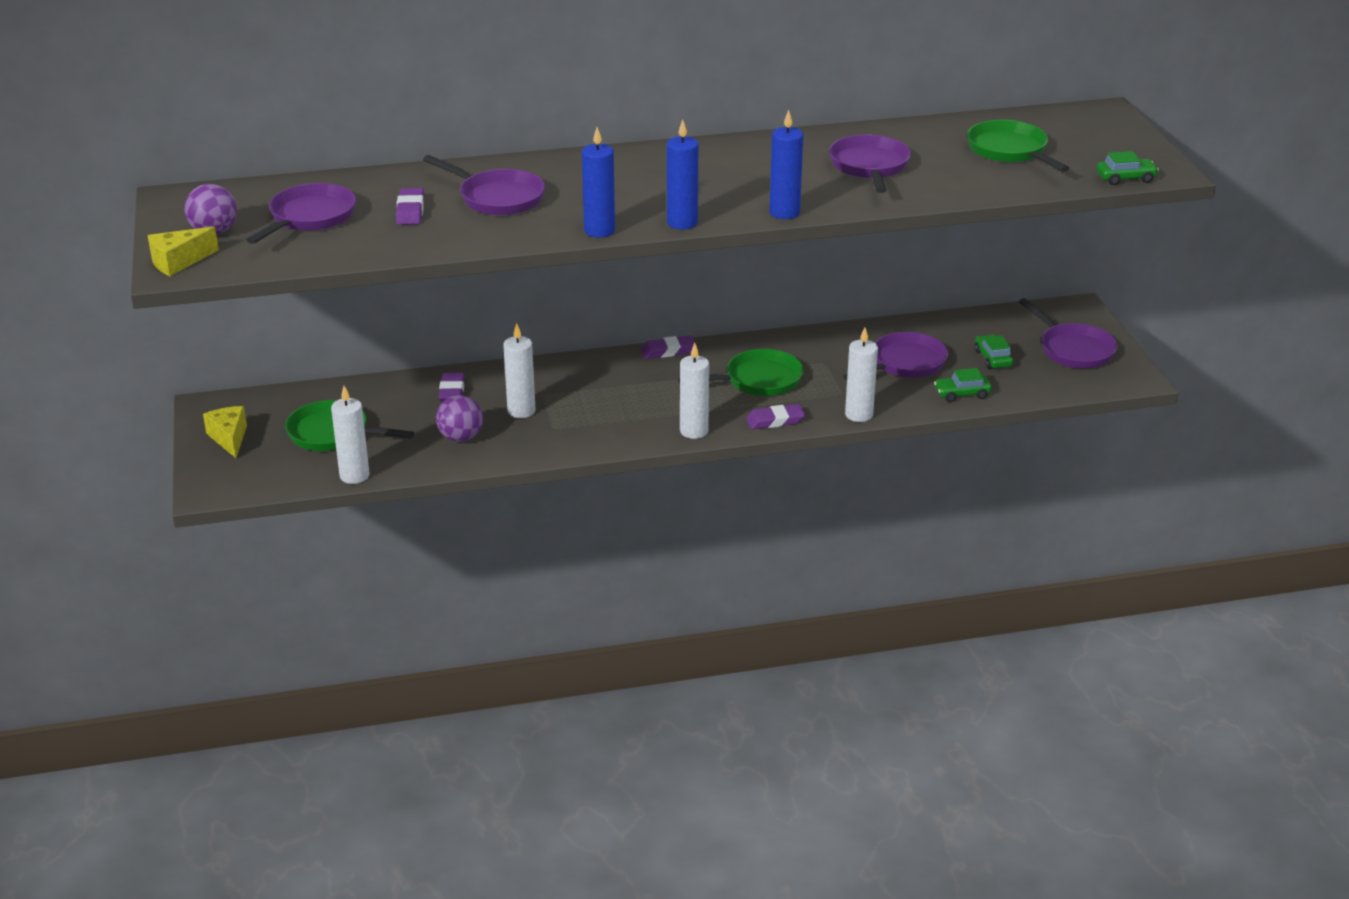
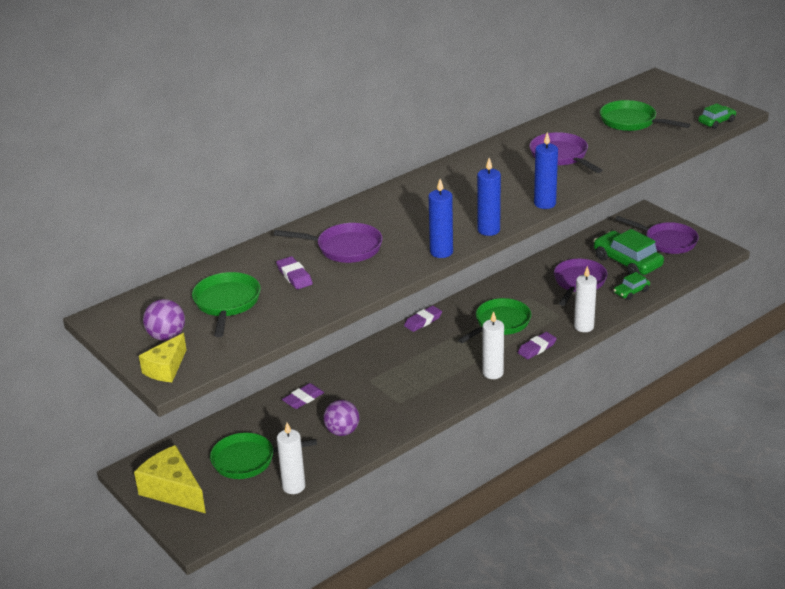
camera: 25 degrees left, 0 degrees up
(229, 438) = (173, 491): yellow cheese -> yellow cheese, size x1.61
(309, 218) = (227, 303): purple pan -> green pan
(452, 391) = (303, 399): purple eraser -> purple eraser turned 75 degrees clockwise
(521, 411) = (365, 397): white candle -> none
(993, 358) = (627, 262): green car -> green car, size x1.95

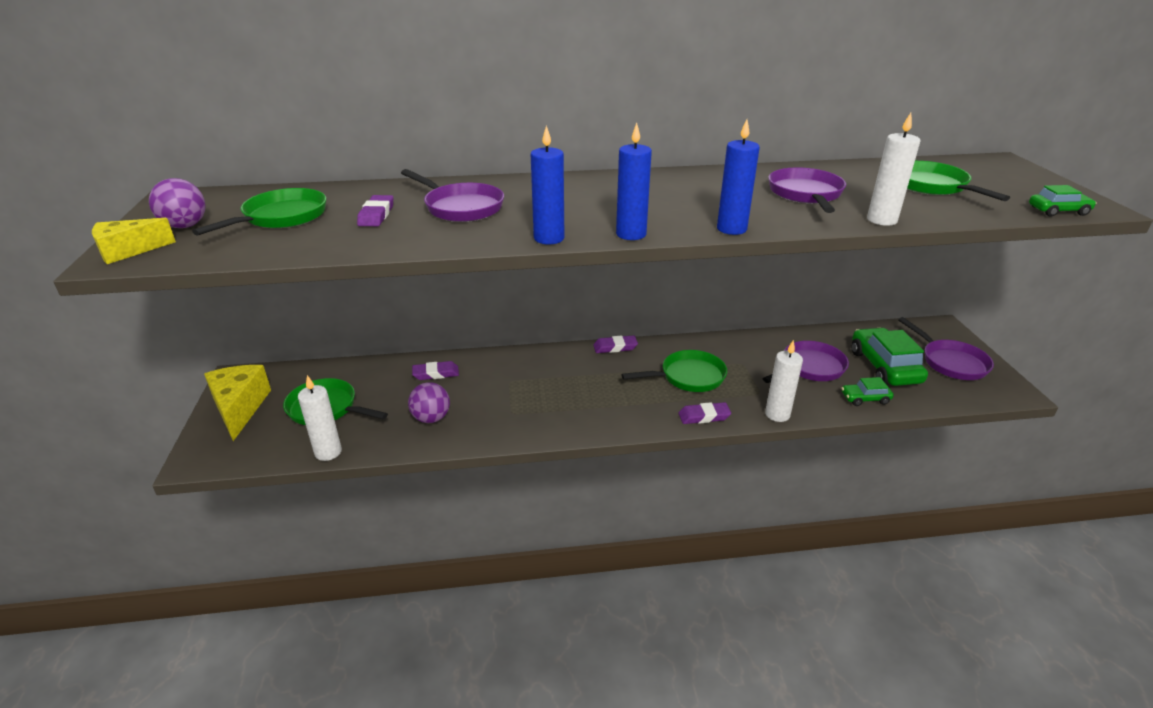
camera: 30 degrees right, 0 degrees up
(493, 373) = (632, 423): white candle -> white candle (881, 220)

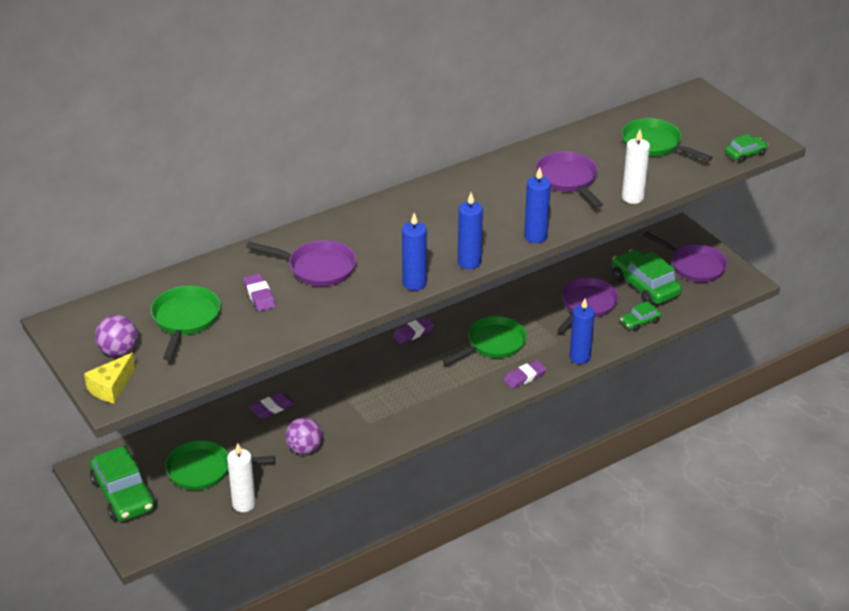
camera: 25 degrees left, 5 degrees up
(239, 408) = (123, 495): yellow cheese -> green car
(777, 414) = (579, 357): white candle -> blue candle

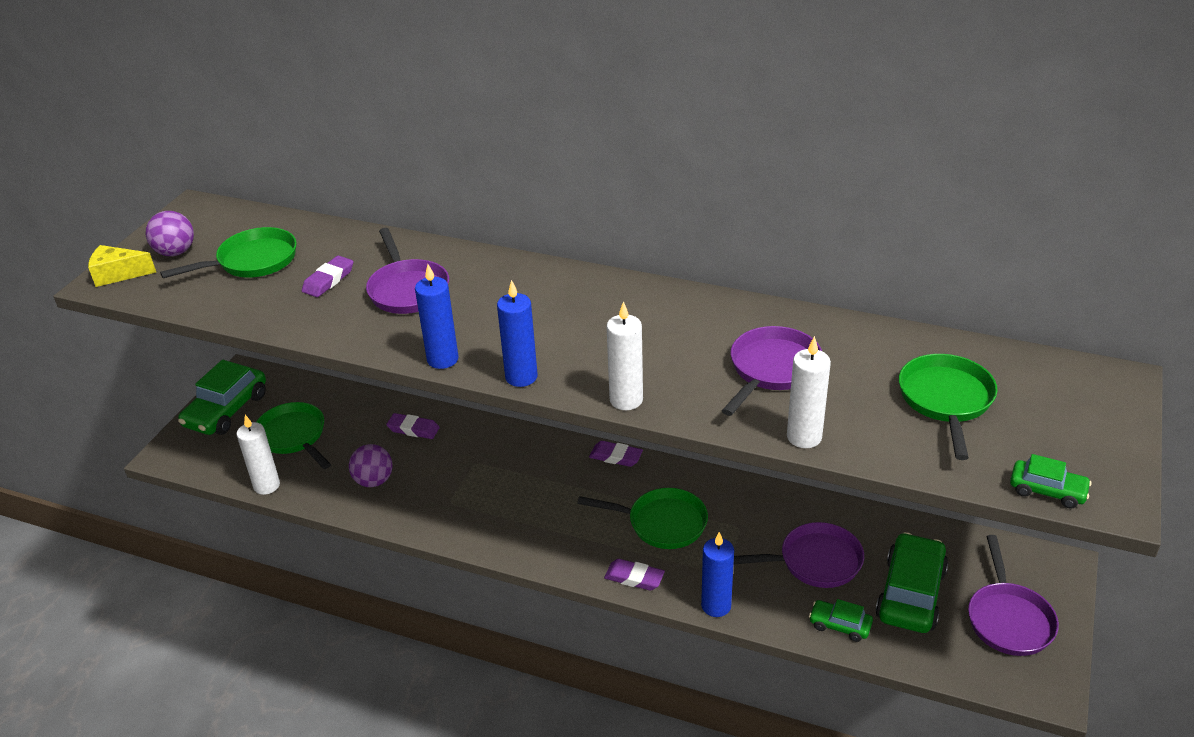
camera: 55 degrees right, 0 degrees up
(535, 236) = (626, 400): blue candle -> white candle

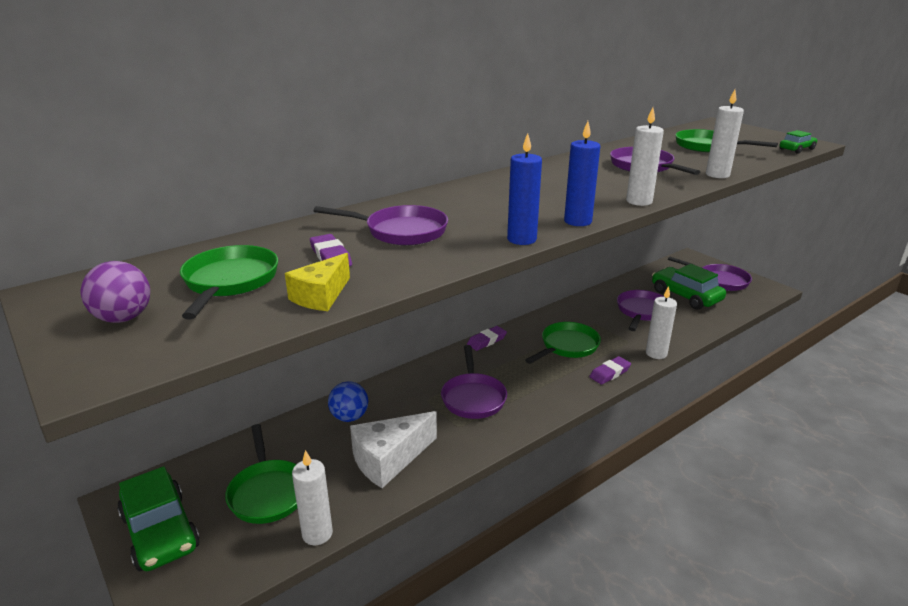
camera: 60 degrees left, 10 degrees down
(118, 274) = (94, 363): yellow cheese -> yellow cheese (321, 296)
(293, 436) = (268, 492): green pan -> green pan turned 105 degrees counterclockwise
(374, 481) = (389, 459): purple ball -> white cheese
(413, 429) = (349, 417): purple eraser -> blue ball
(502, 492) = (473, 397): none -> purple pan
(716, 606) = (656, 353): blue candle -> white candle
(840, 625) = (697, 322): green car -> none

